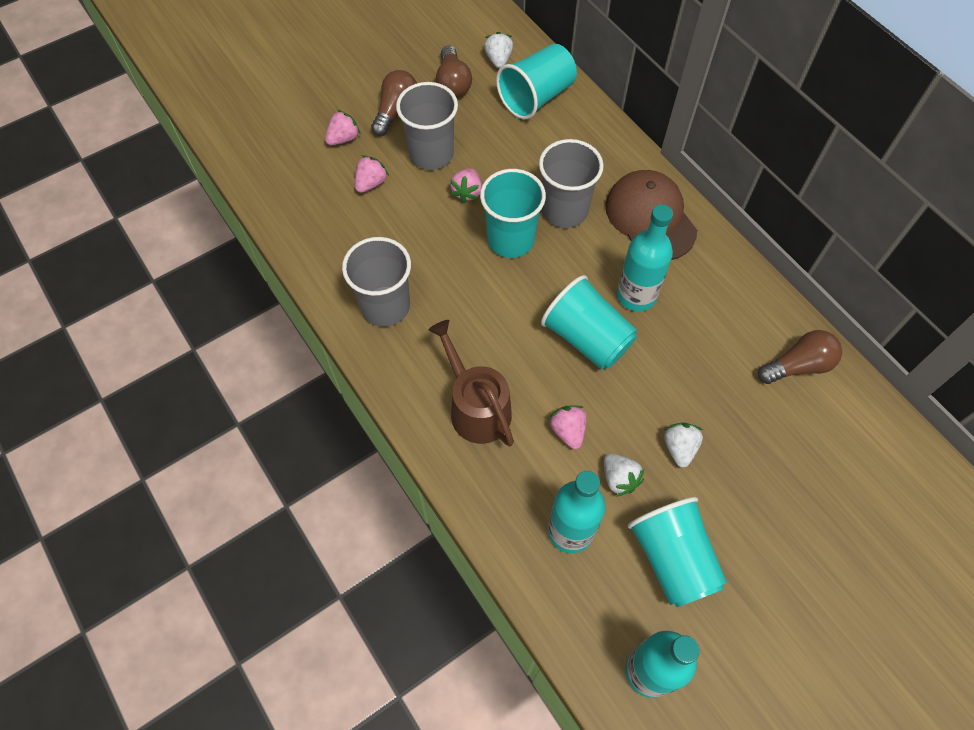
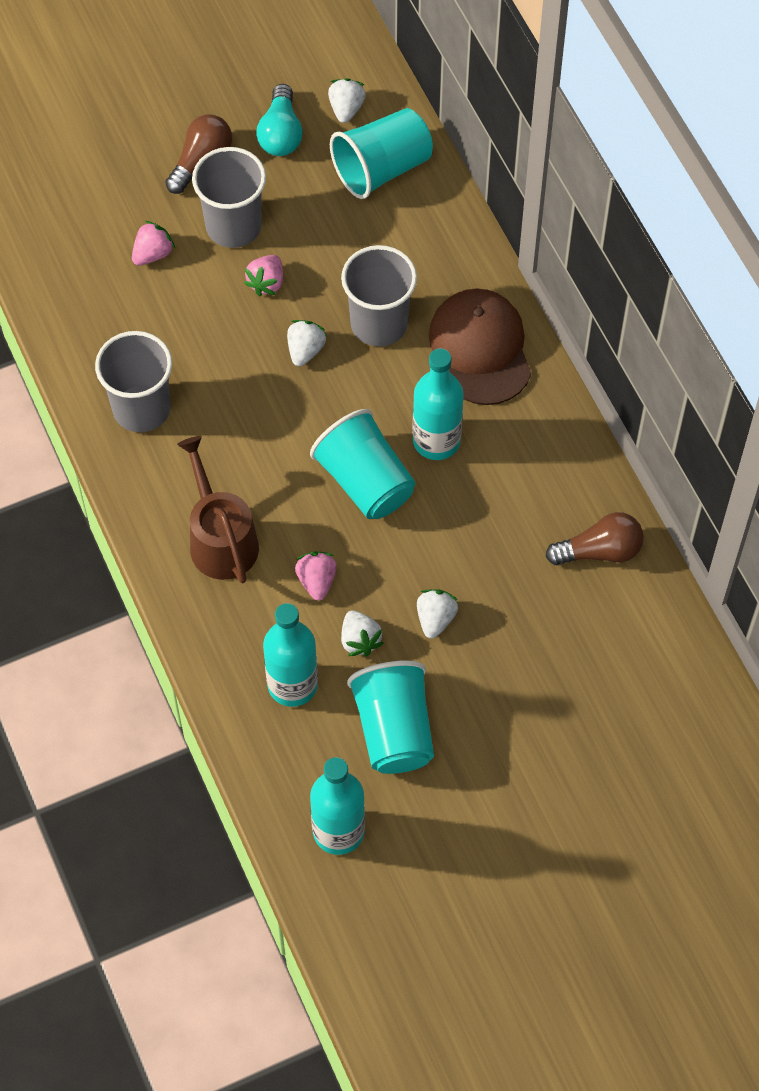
camera: 10 degrees right, 0 degrees up
(343, 138) = (130, 190): pink strawberry -> none
(453, 83) = (281, 133): brown light bulb -> turquoise light bulb
(510, 239) = (305, 350): turquoise cup -> white strawberry

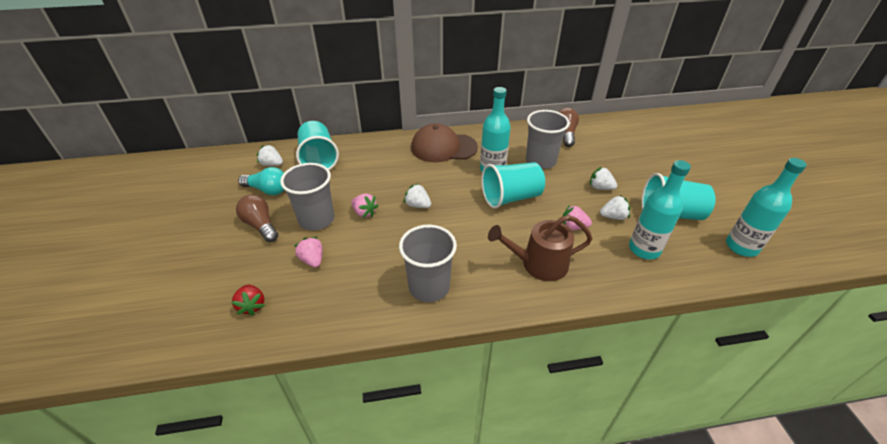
camera: 75 degrees left, 20 degrees down
(60, 220) = (252, 306): none -> red strawberry
(379, 323) = (413, 176): grey cup -> grey cup (540, 161)

